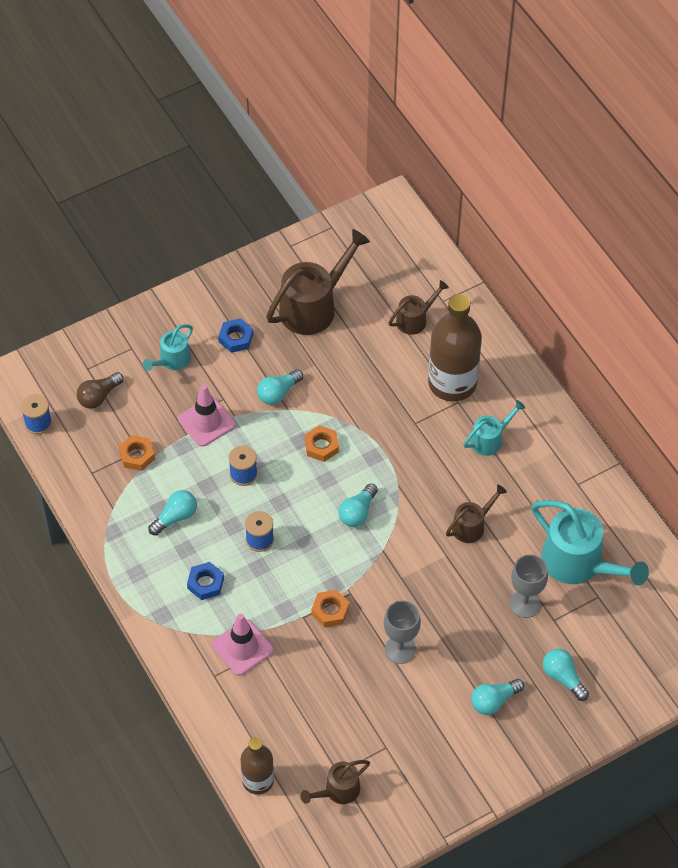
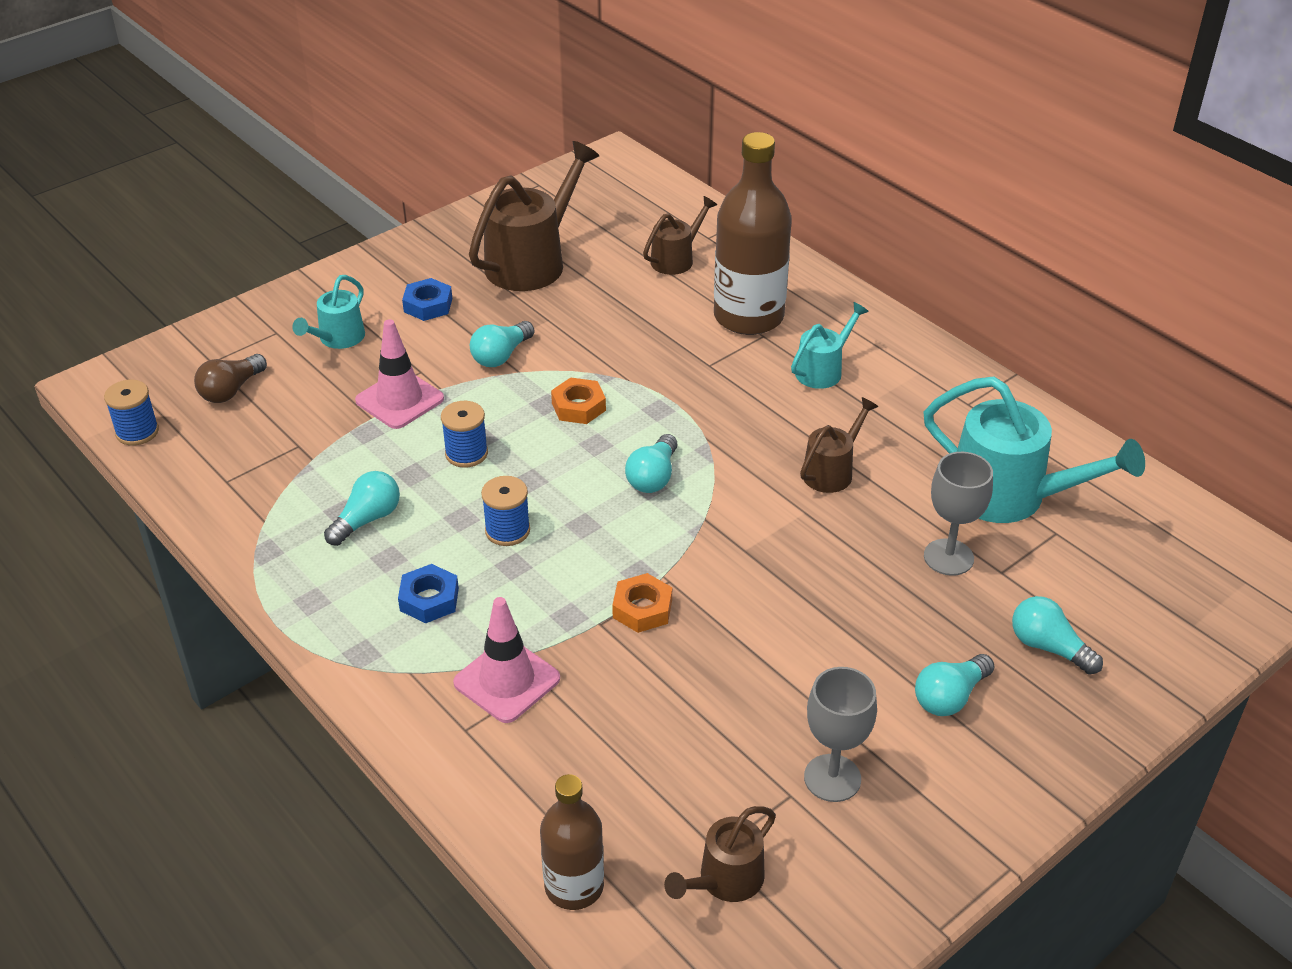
camera: 10 degrees left, 15 degrees down
(137, 455) = (296, 451): orange nut -> none
(400, 649) = (771, 646): grey goblet -> grey goblet (832, 778)

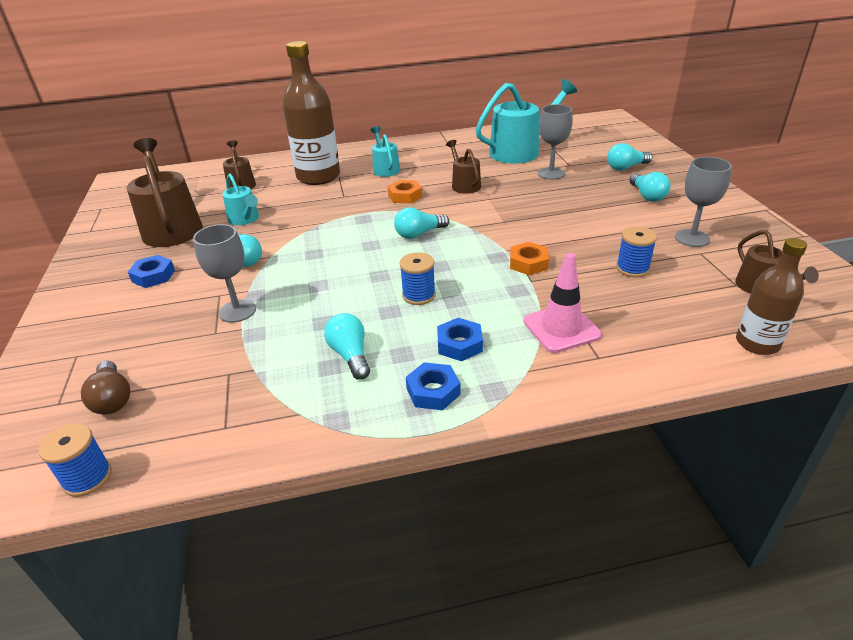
camera: 60 degrees left, 5 degrees down
(337, 339) = (130, 325): turquoise watering can -> turquoise watering can (245, 219)
(339, 605) = (433, 391): none -> blue nut
(399, 400) = (237, 311): pink traffic cone -> grey goblet
(466, 453) = (327, 295): blue spool -> blue spool (632, 268)
(578, 406) = (330, 243): orange nut -> orange nut (405, 196)
(653, 477) = (419, 234): turquoise light bulb -> turquoise light bulb turned 105 degrees clockwise

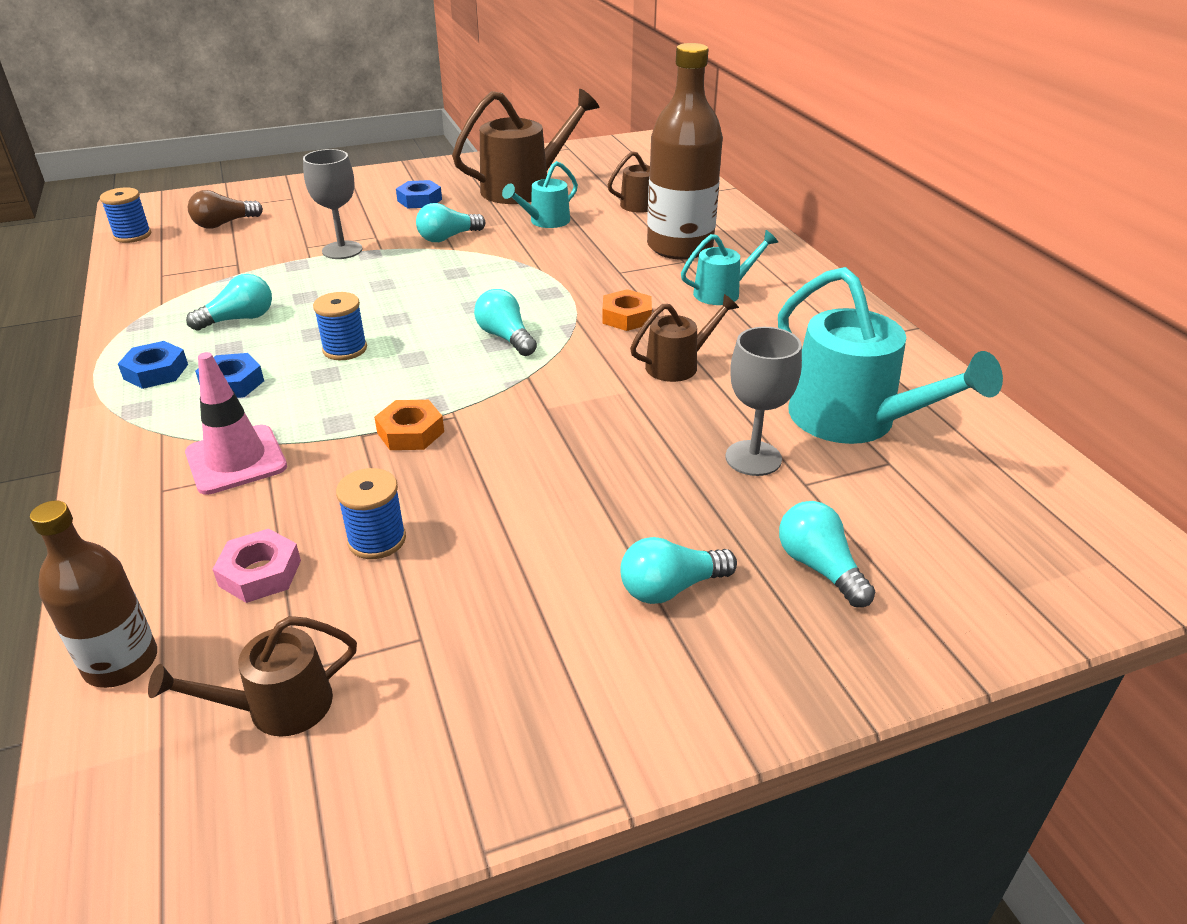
camera: 80 degrees right, 0 degrees up
(670, 304) = (260, 573): none -> pink nut
(692, 238) = (479, 634): grey goblet -> none

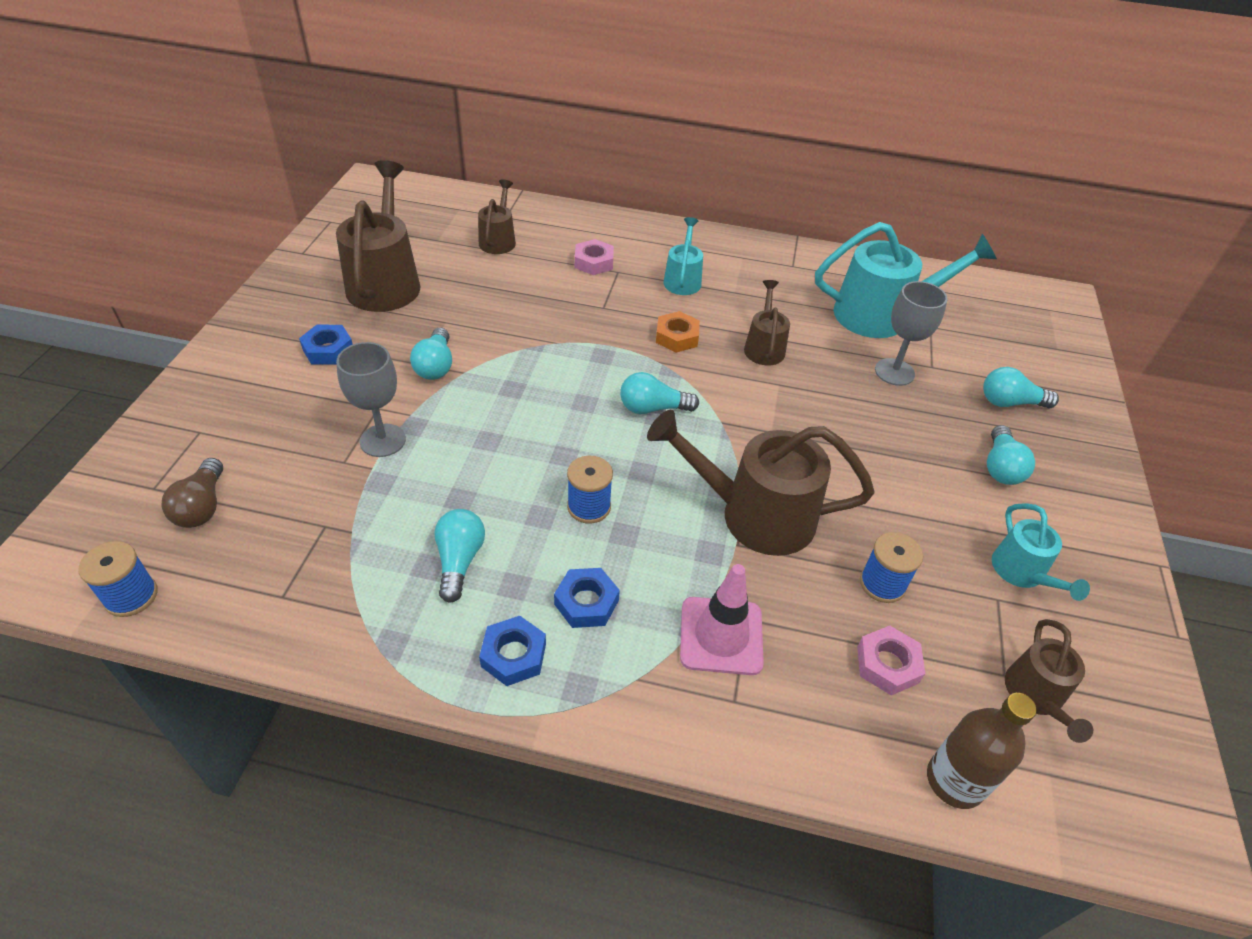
camera: 60 degrees left, 10 degrees up
(410, 432) = (754, 515): orange nut -> brown watering can
(545, 221) = (470, 301): turquoise watering can -> turquoise watering can (1022, 573)
(680, 247) = (594, 262): brown bottle -> pink nut

